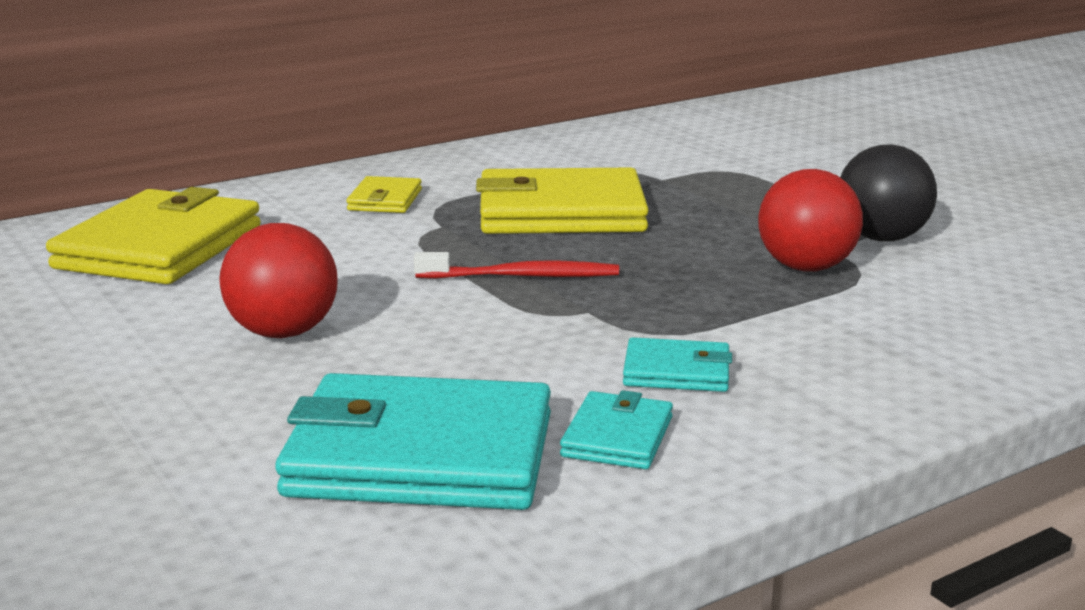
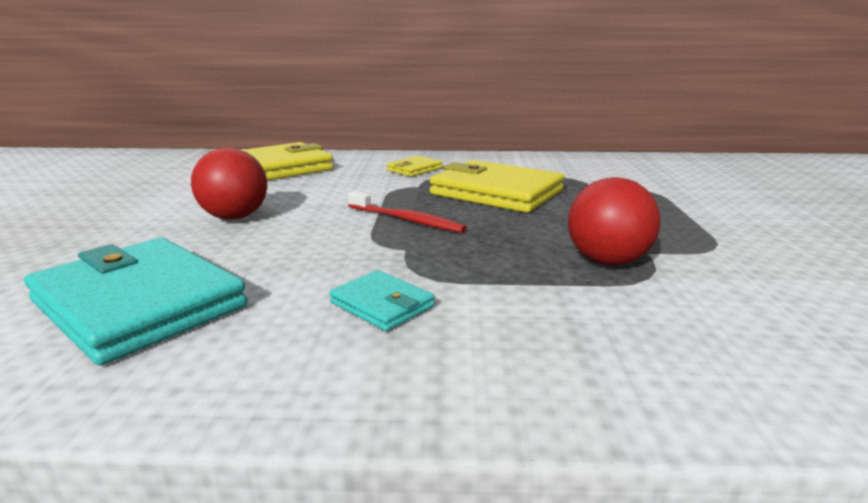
camera: 35 degrees right, 0 degrees up
(617, 437) = (255, 337): turquoise wallet -> none
(881, 238) = (708, 256): black ball -> none

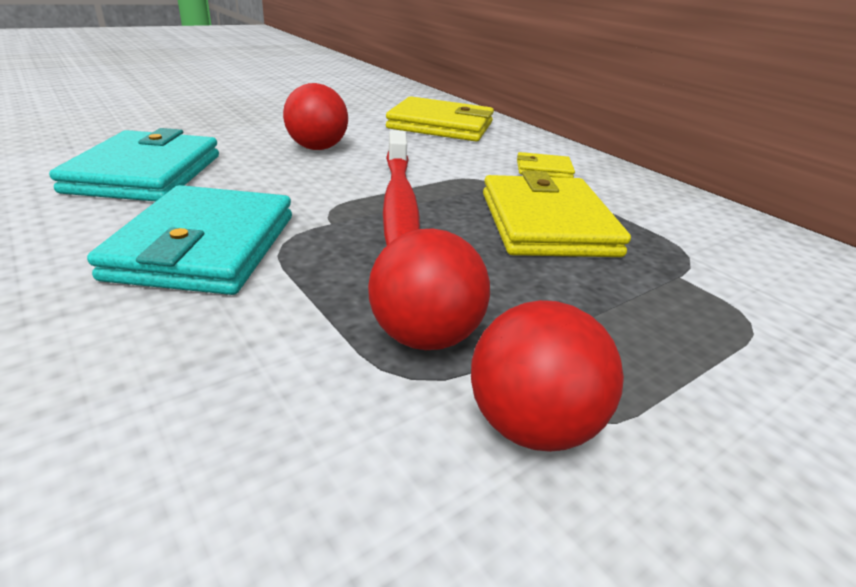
camera: 50 degrees right, 10 degrees up
(382, 304) = (204, 246): turquoise wallet -> turquoise wallet, size x2.09
(406, 220) = (399, 204): red toothbrush -> red toothbrush, size x1.79
(713, 260) = (532, 425): none -> red ball

